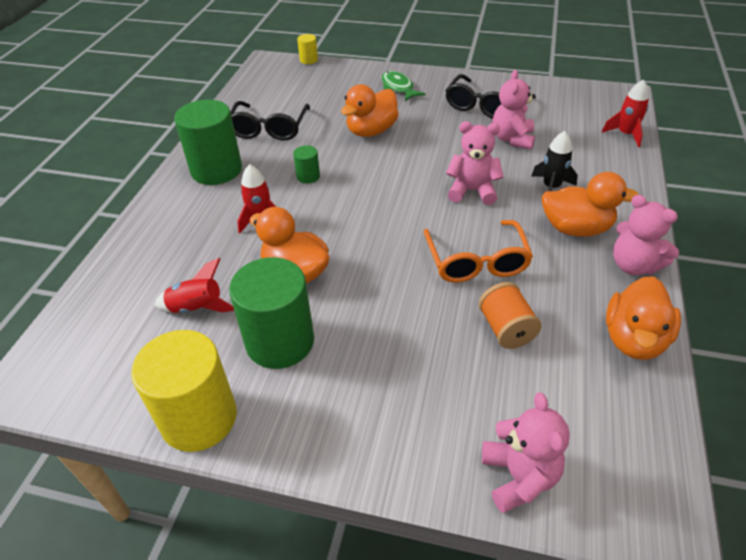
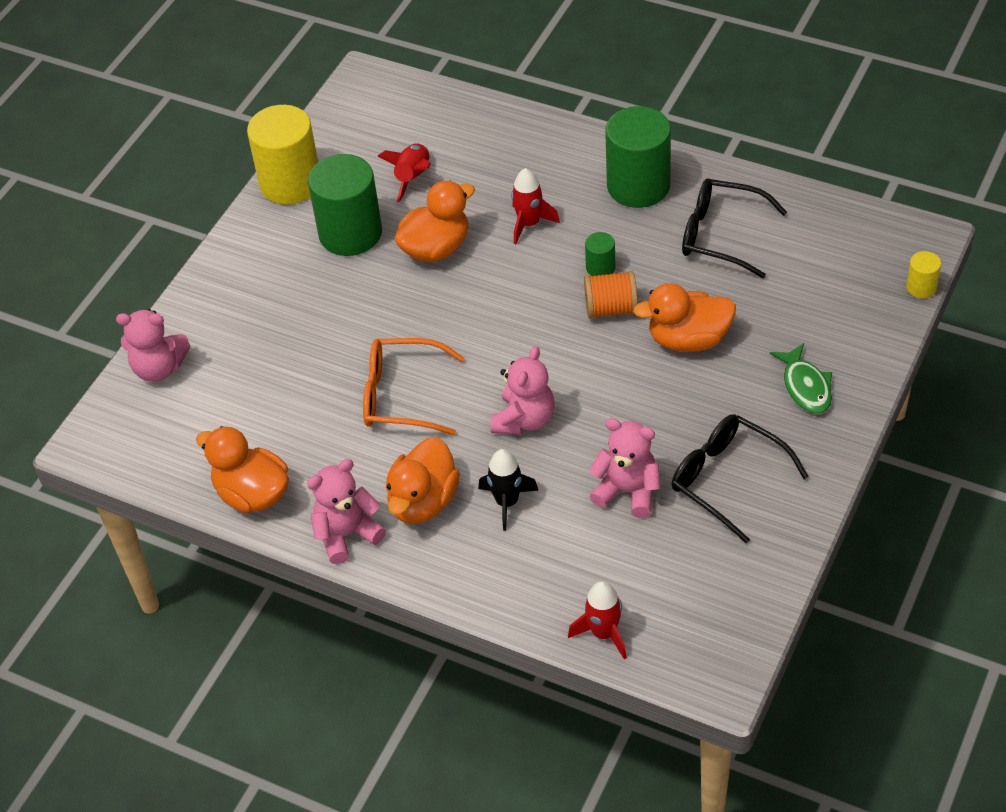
camera: 105 degrees right, 5 degrees up
(371, 131) = (688, 339): orange duck -> orange duck turned 60 degrees counterclockwise
(398, 88) = (805, 387): green fish -> green fish turned 90 degrees clockwise
(506, 329) = (302, 397): orange spool -> orange spool (611, 309)

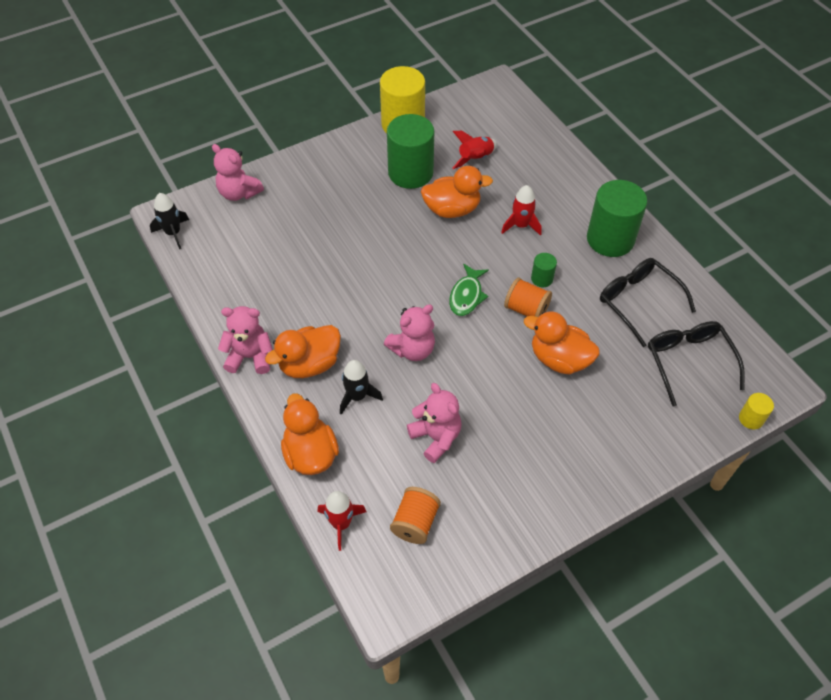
camera: 30 degrees right, 5 degrees up
(119, 458) = (173, 233): none -> black rocket
(252, 494) = (221, 298): orange duck -> orange duck (310, 454)
(403, 396) = (355, 290): orange glasses -> none
(678, 584) = (415, 522): none -> orange spool
(728, 480) = (506, 472): black glasses -> black glasses (689, 362)
(805, 387) = (611, 439): green fish -> green fish (467, 296)

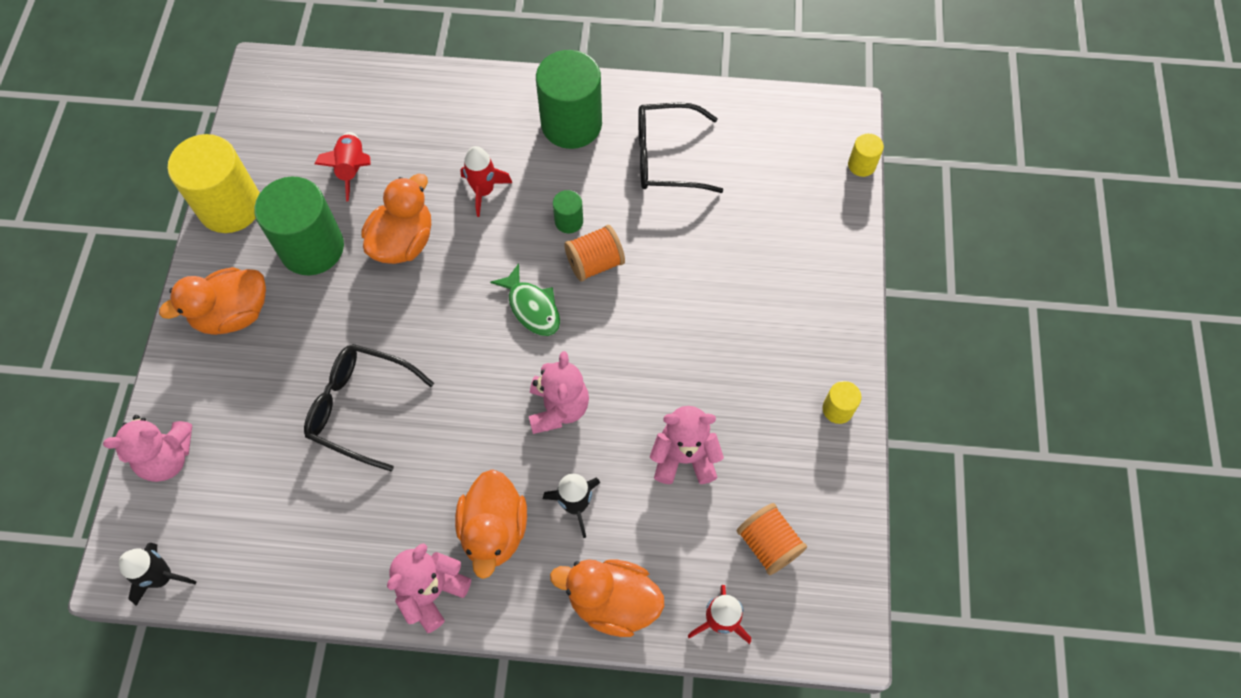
camera: 55 degrees left, 10 degrees up
(547, 511) = (837, 409): none -> yellow cylinder
(559, 359) = (678, 276): orange duck -> orange duck (233, 314)
(689, 362) = (767, 167): black glasses -> black glasses (361, 408)

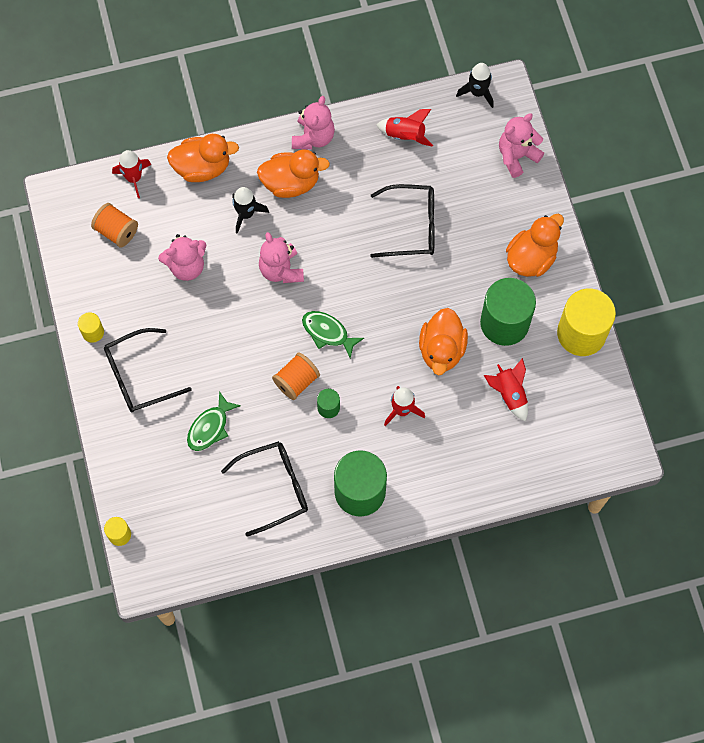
camera: 160 degrees right, 5 degrees up
(300, 546) = (405, 135): none -> red rocket
(494, 530) = (291, 183): orange duck -> orange duck turned 105 degrees clockwise
(719, 244) = (210, 427): none -> green fish
(789, 333) = (140, 376): none -> black glasses

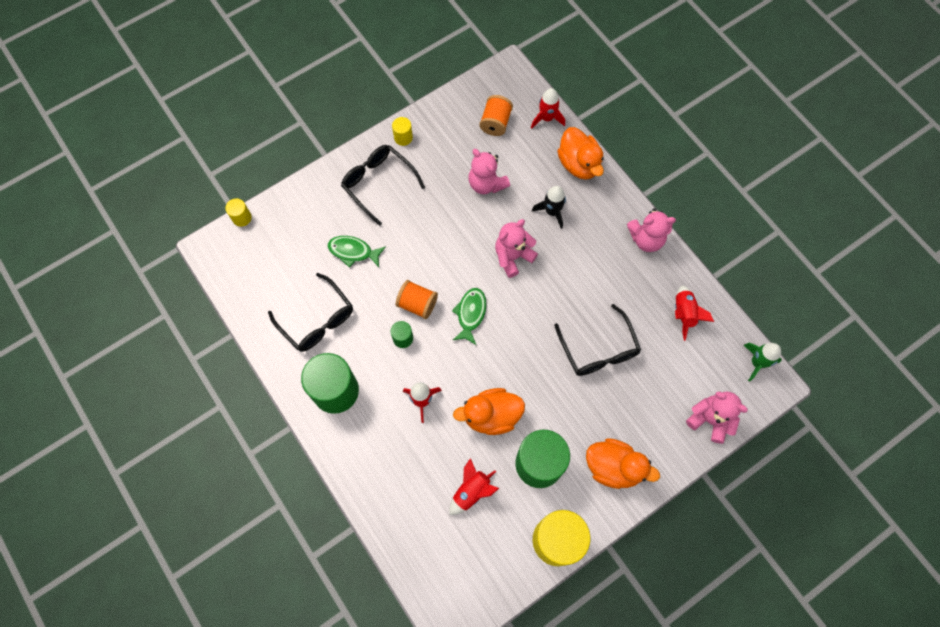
camera: 70 degrees right, 0 degrees up
(291, 183) = (595, 236): orange duck -> none
(477, 92) = (757, 362): black rocket -> green rocket

